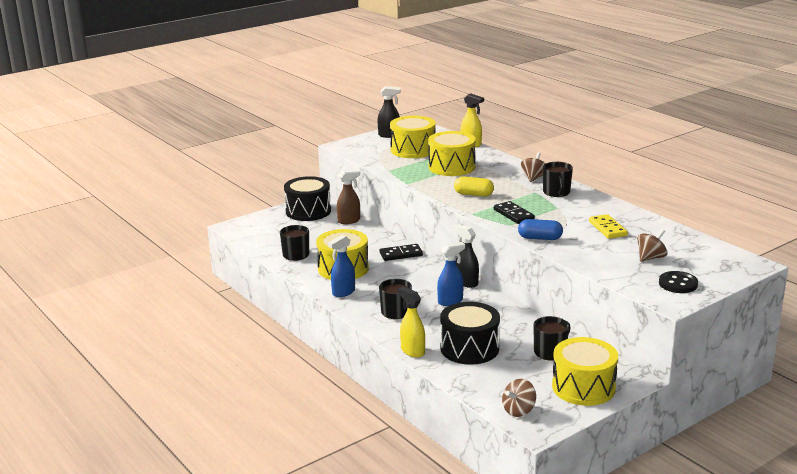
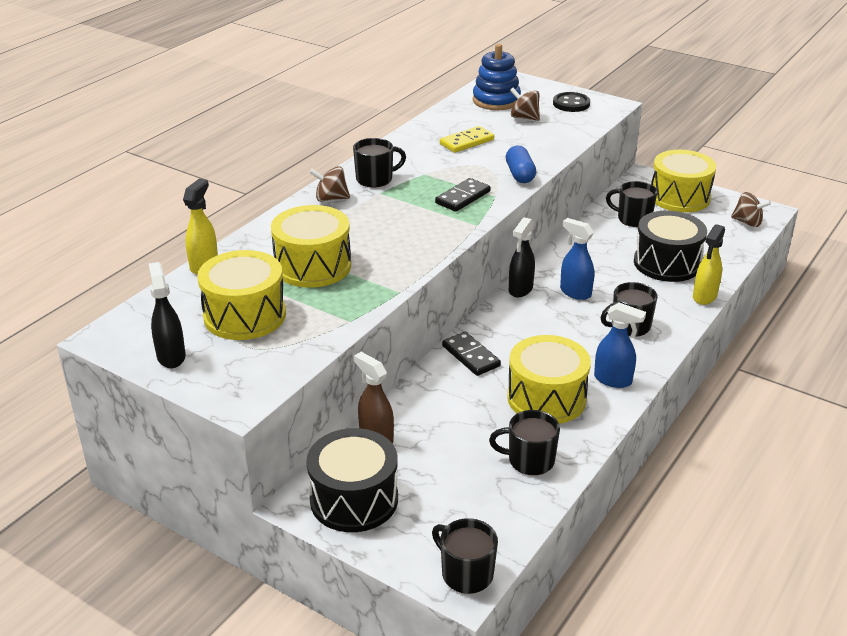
camera: 110 degrees left, 10 degrees up
(238, 228) = (466, 573): none -> black mug
(473, 194) = (412, 233): yellow capsule -> none
(693, 252) = (496, 100): none -> blue stacking toy

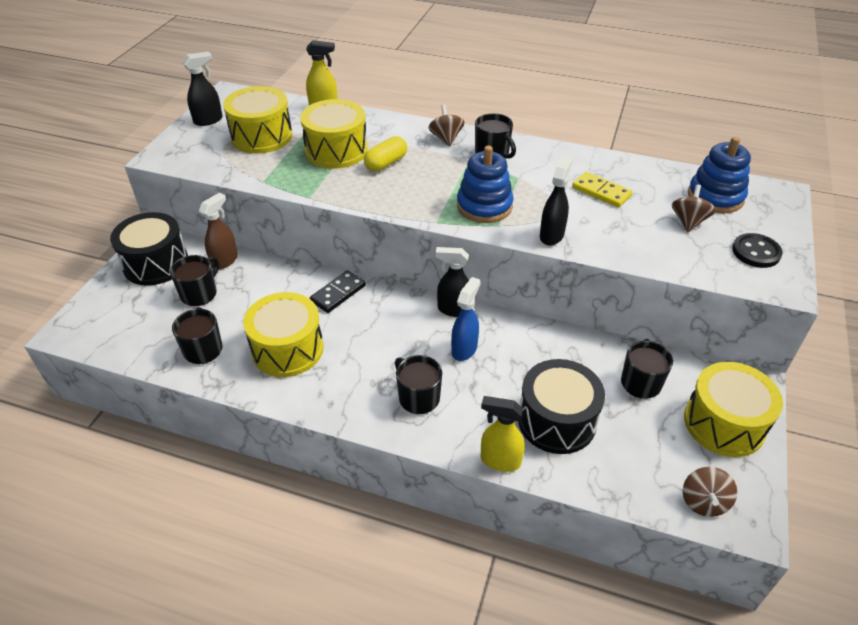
camera: 75 degrees right, 10 degrees up
(358, 238) = (386, 163): none -> yellow capsule
(462, 197) = (484, 206): black domino -> blue stacking toy
(466, 573) = (78, 331): black mug -> black mug (200, 293)
(520, 174) = (551, 235): blue capsule -> black spray bottle
(613, 380) = (324, 393): blue spray bottle -> none

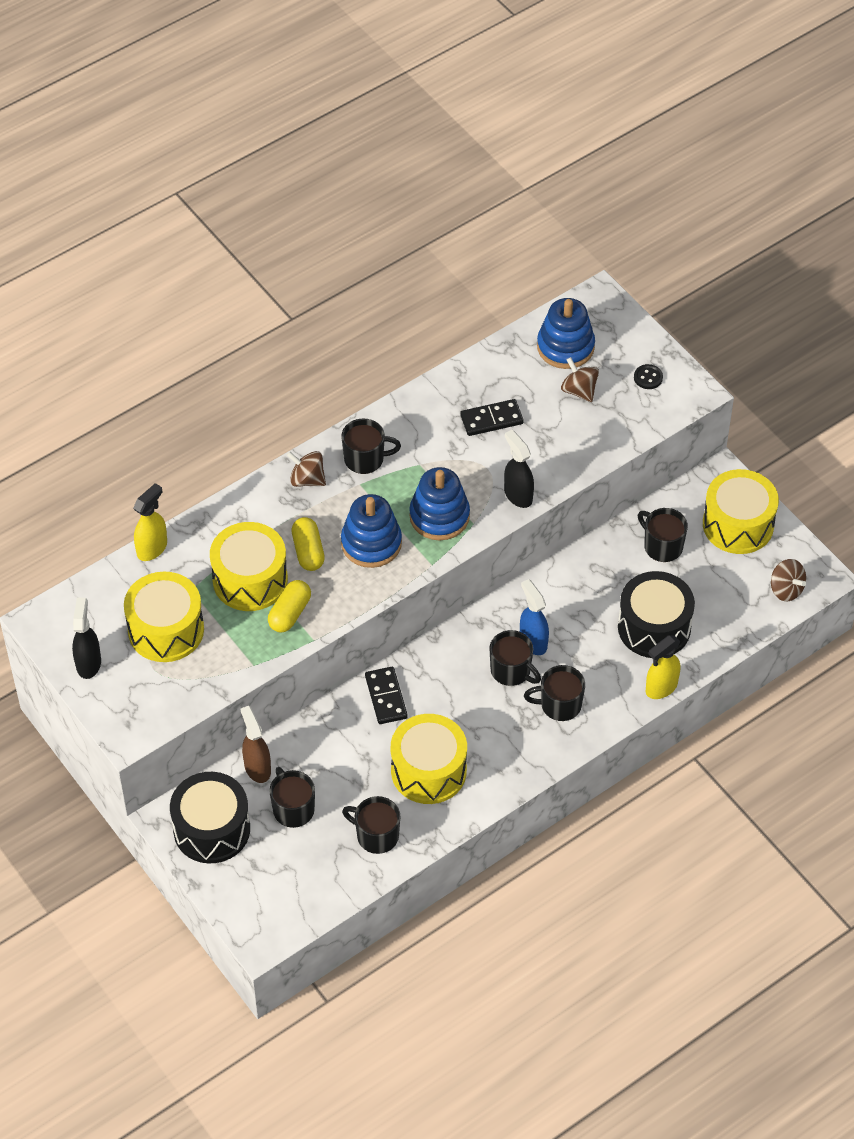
camera: 55 degrees left, 10 degrees up
(323, 178) = (290, 613): none -> yellow capsule
(423, 186) = (371, 543): none -> blue stacking toy
(424, 350) = (511, 671): none -> black mug
(453, 309) = (480, 620): black spray bottle -> none
(601, 192) = (491, 419): yellow domino -> black domino
(756, 252) = (648, 378): black button -> black button, size x0.65

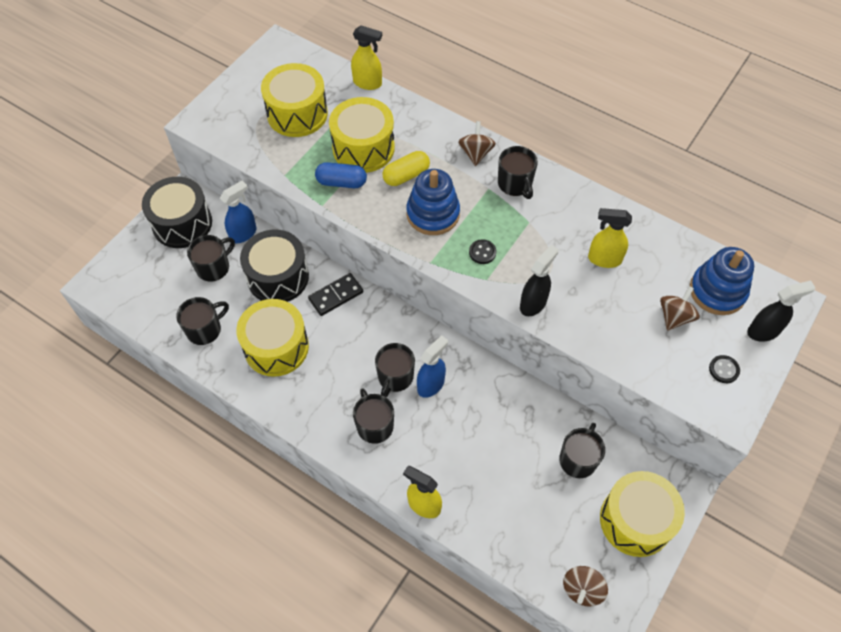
camera: 70 degrees right, 5 degrees up
(88, 663) = (252, 81): black spray bottle -> black spray bottle (763, 331)
(257, 768) = (243, 234): brown spray bottle -> blue spray bottle
(290, 613) = (341, 182): yellow capsule -> blue capsule
(376, 835) = (205, 329): black mug -> black mug turned 45 degrees clockwise
(439, 516) = (482, 252): blue stacking toy -> black button
(491, 419) = (604, 259): black domino -> yellow spray bottle
(654, 627) = (486, 479): black drum -> black drum (278, 277)

